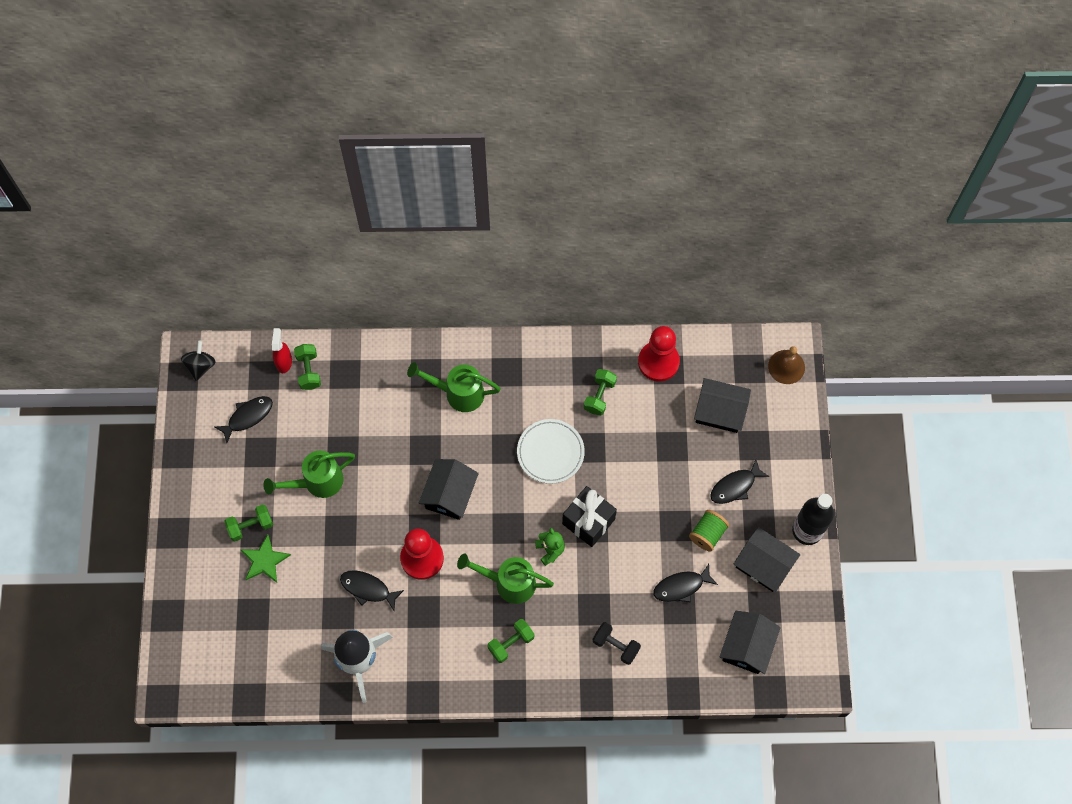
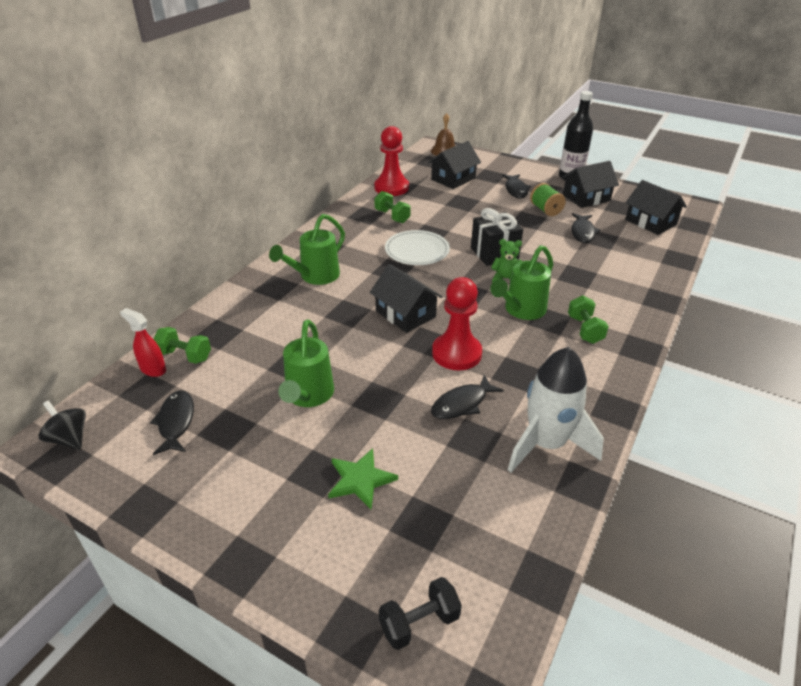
camera: 60 degrees left, 30 degrees down
(250, 526) = (306, 475): green dumbbell -> none
(615, 646) = (618, 276): black dumbbell -> black dumbbell (419, 623)

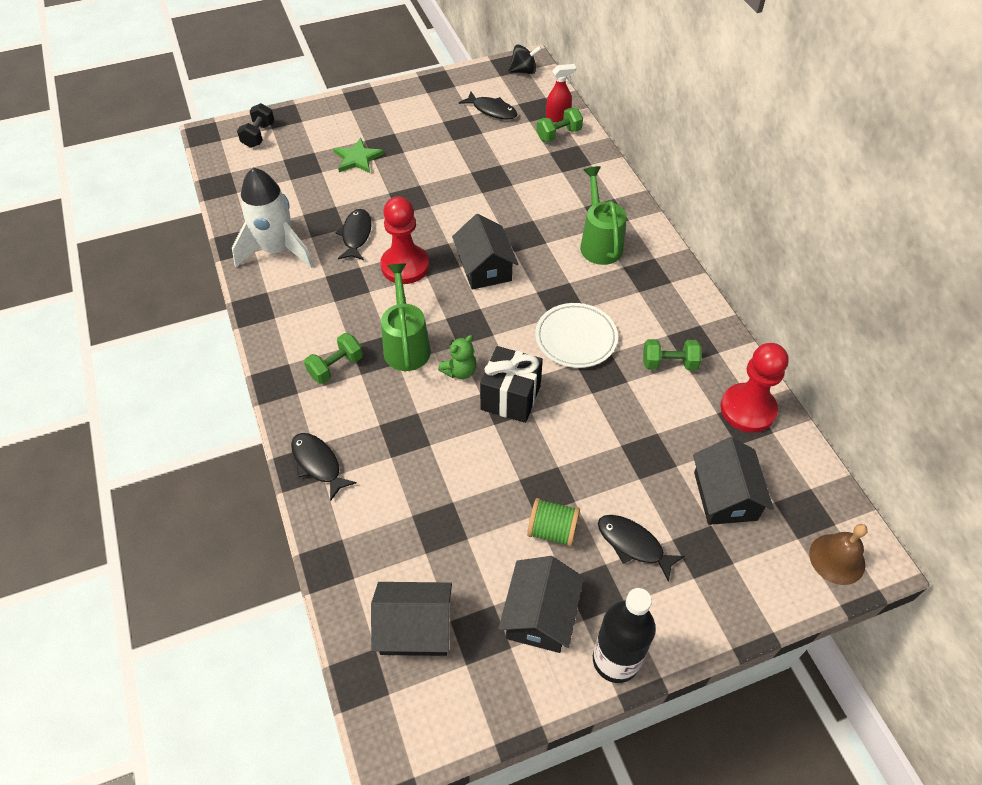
camera: 130 degrees right, 15 degrees up
(308, 395) = (451, 170): green watering can -> none
(405, 314) = (484, 268): black house -> black house turned 75 degrees clockwise
(582, 232) = (469, 521): black fish -> black fish (318, 464)
(585, 330) = (336, 367): green dumbbell -> green dumbbell turned 75 degrees counterclockwise

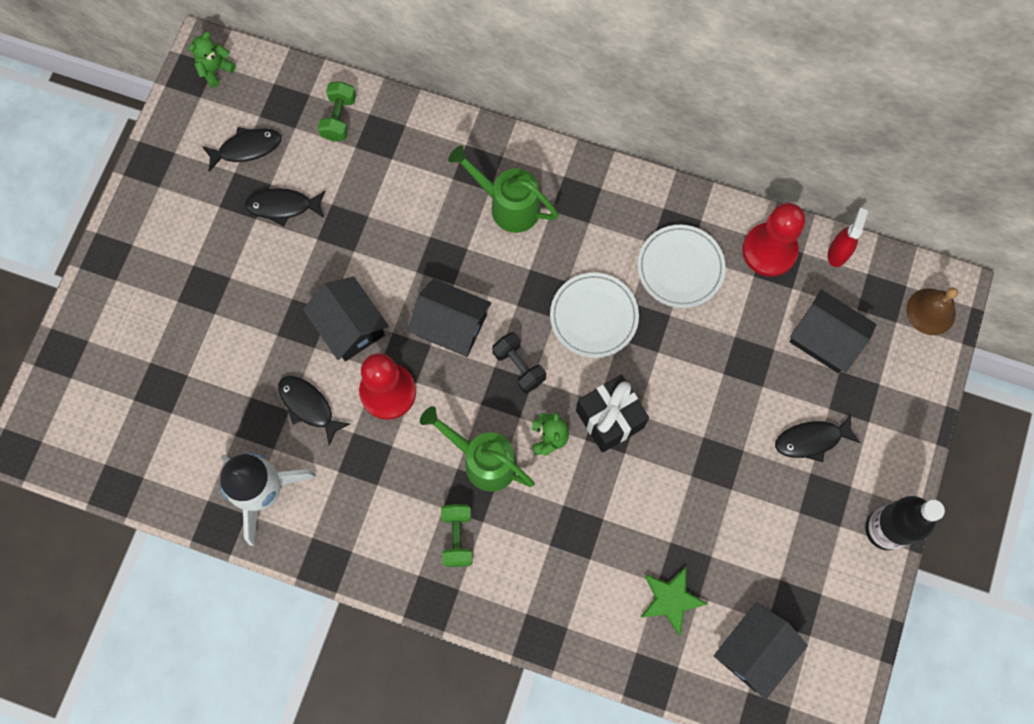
camera: 50 degrees left, 20 degrees up
(258, 135) = (70, 399): black dumbbell -> black dumbbell (519, 366)
(318, 464) = (549, 622): black fish -> black fish (283, 206)
(357, 158) = (199, 327): green star -> green star (671, 599)
(524, 71) = (215, 69): black spinning top -> green teddy bear
(540, 615) = (813, 553): black house -> black house (349, 326)
(552, 530) = (754, 488): green spool -> none
(558, 117) = (314, 97): red spray bottle -> red spray bottle (838, 252)
(669, 364) = (680, 268): green dumbbell -> white plate

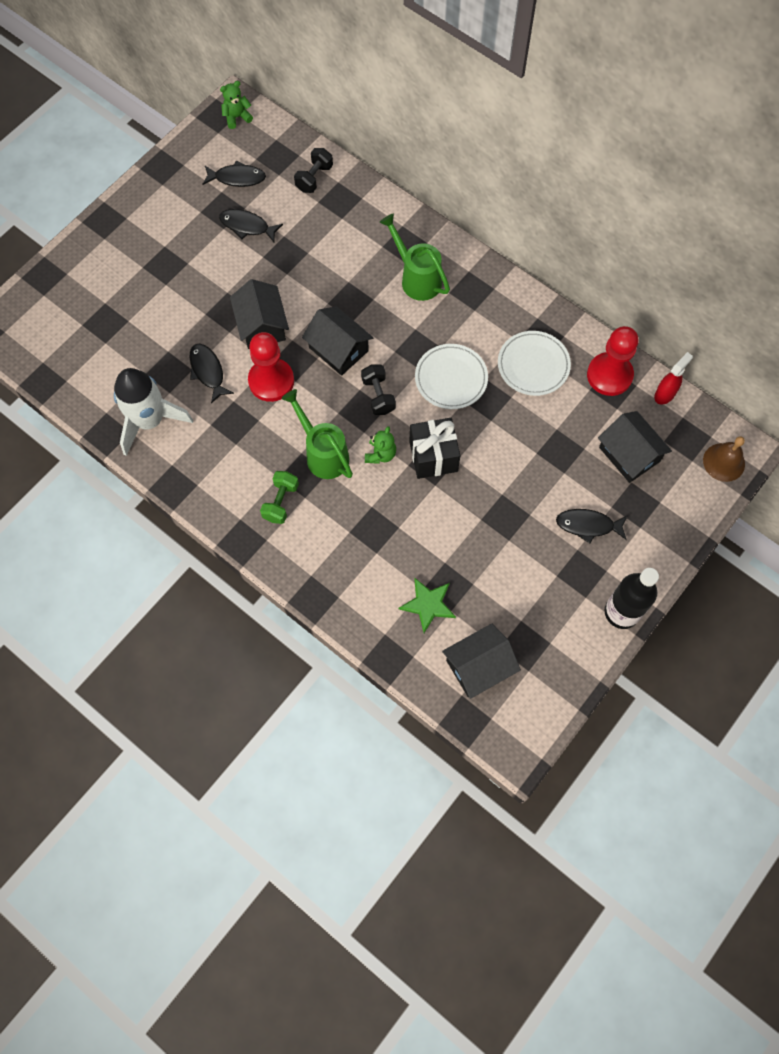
camera: 20 degrees right, 5 degrees down
(339, 118) = (314, 178): green dumbbell -> black dumbbell

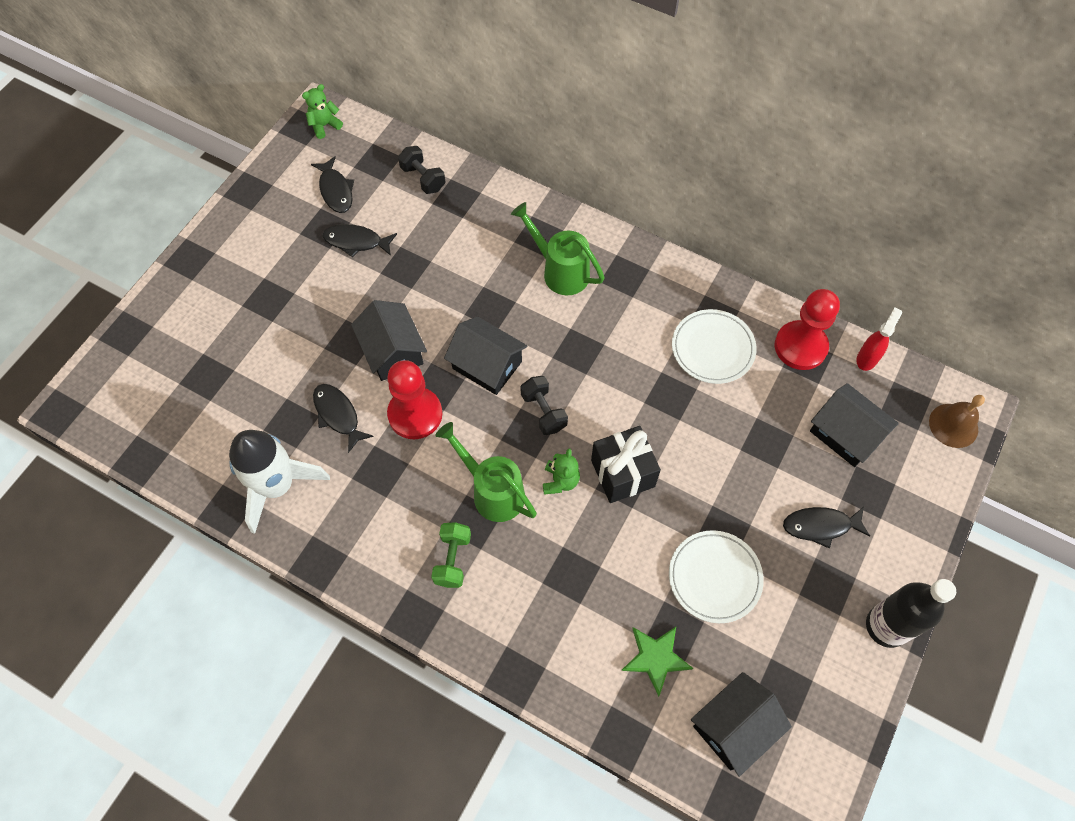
camera: 10 degrees left, 5 degrees down
(237, 178) = (336, 190): black fish -> black fish turned 75 degrees clockwise
(314, 178) = (423, 178): black dumbbell -> black dumbbell turned 60 degrees counterclockwise
(451, 378) = (623, 378): white plate -> white plate (714, 577)

